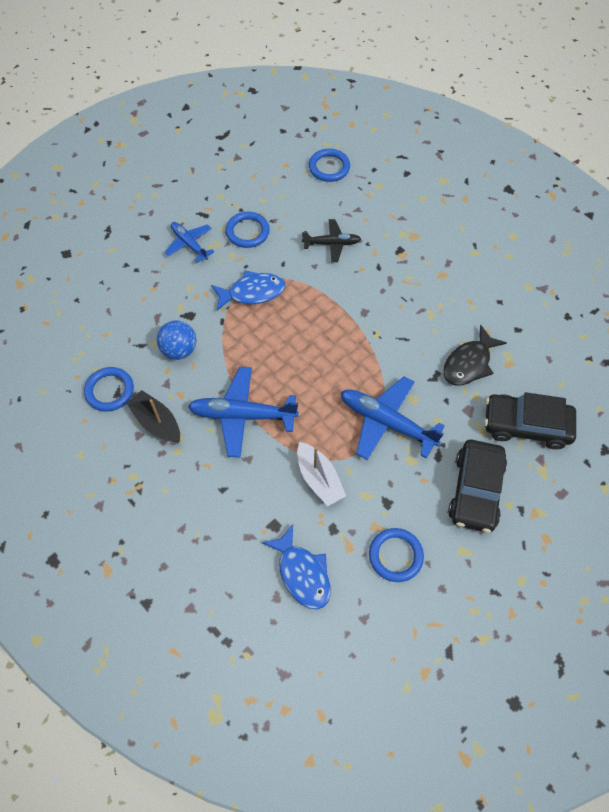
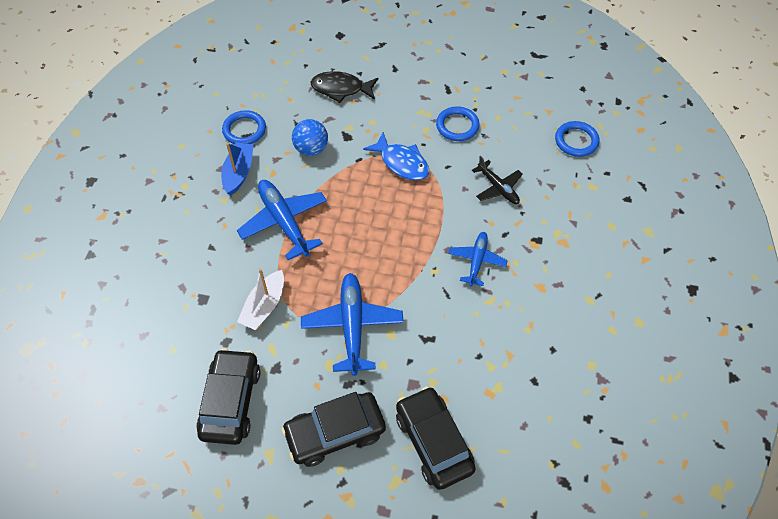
camera: 55 degrees right, 5 degrees down
(156, 422) = (238, 173): black boat -> blue boat
(189, 244) = (412, 98): blue plane -> blue plane (477, 261)
(302, 573) = (173, 341): blue fish -> none
(395, 556) = (231, 401): blue ring -> black car
(469, 363) = (463, 359): black fish -> black fish (341, 89)

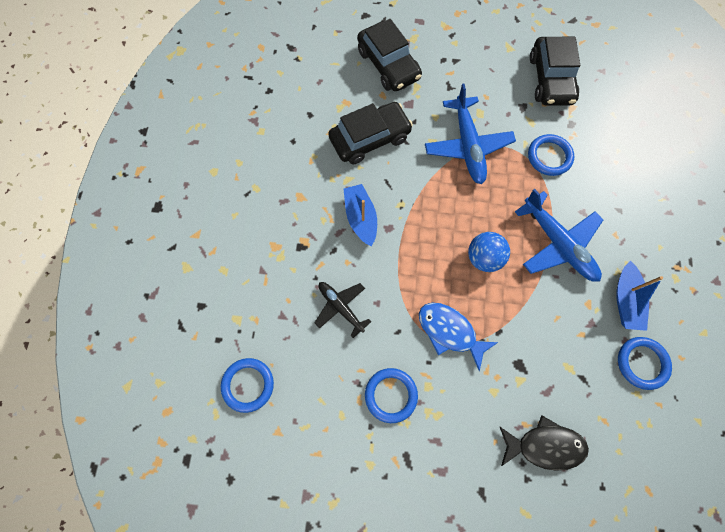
camera: 175 degrees right, 15 degrees up
(264, 306) = (549, 156): white boat -> blue ring
(311, 149) = (556, 342): blue ball -> blue ball (483, 258)
(335, 433) = (464, 65): black car -> black car (370, 139)
(477, 261) = (361, 218): blue plane -> blue boat

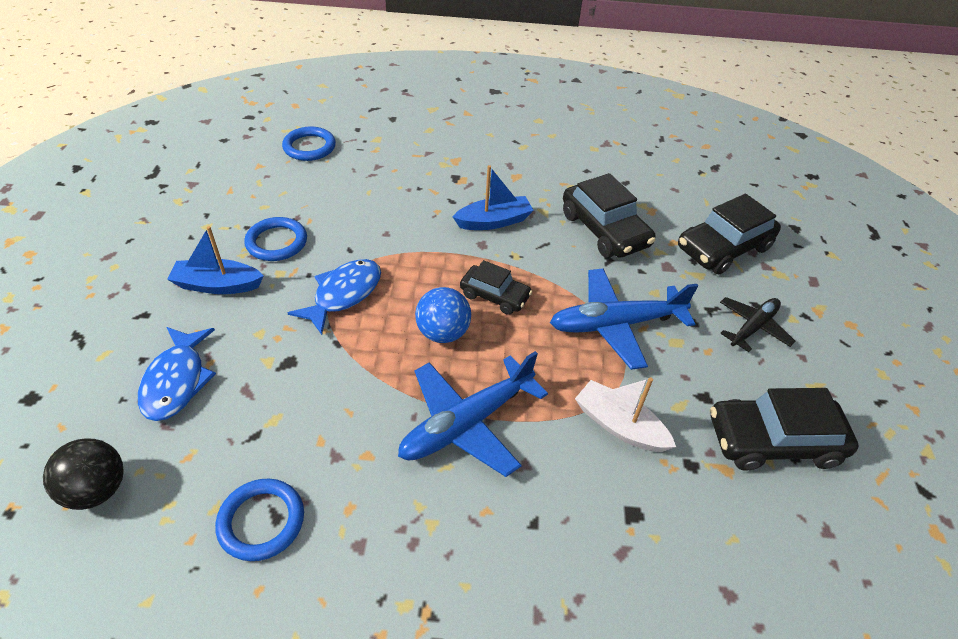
camera: 85 degrees right, 25 degrees down
(341, 307) = (383, 206): black plane -> black plane (753, 327)
(445, 221) = (494, 296): none -> black car
(545, 445) = (177, 381): black fish -> blue fish
(549, 156) = (619, 425): blue ring -> white boat
(625, 300) = (368, 511): blue boat -> blue boat (218, 285)
(637, 476) = (97, 490): none -> black ball

